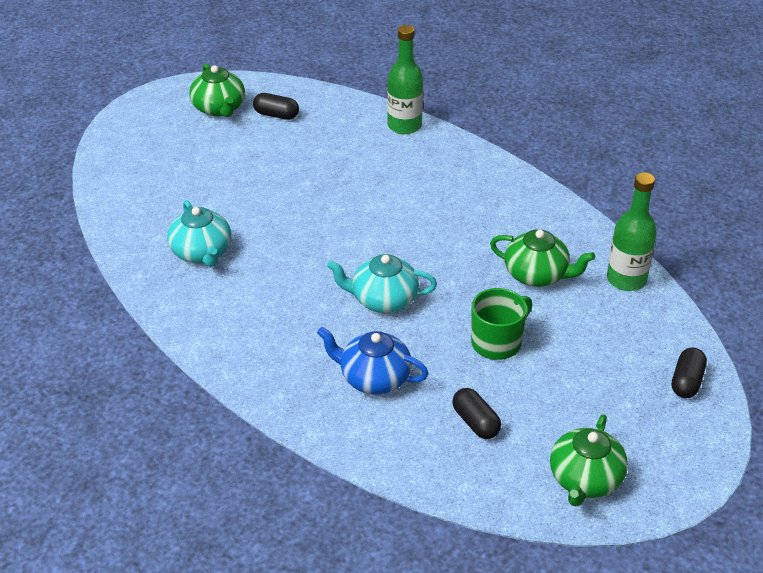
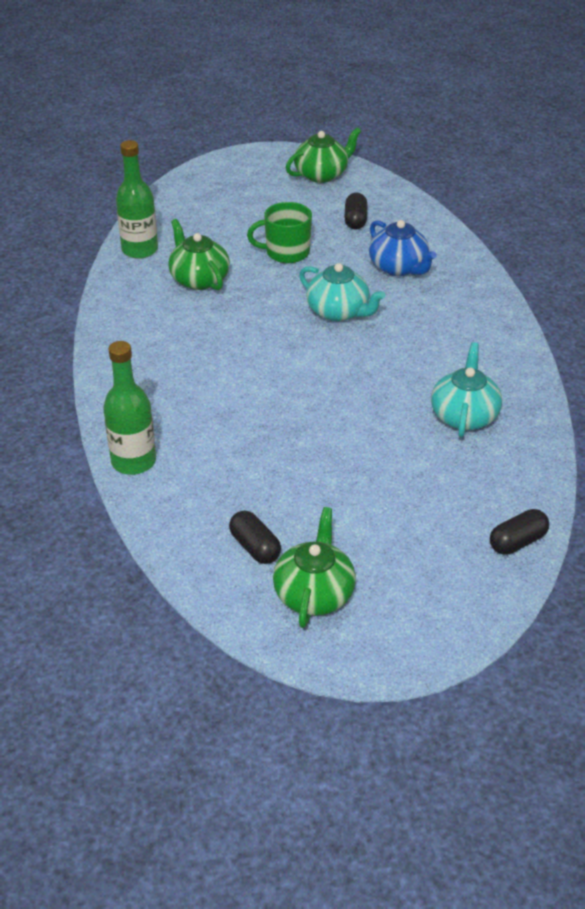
camera: 145 degrees left, 0 degrees up
(686, 382) = (193, 188): black capsule -> black capsule (517, 542)

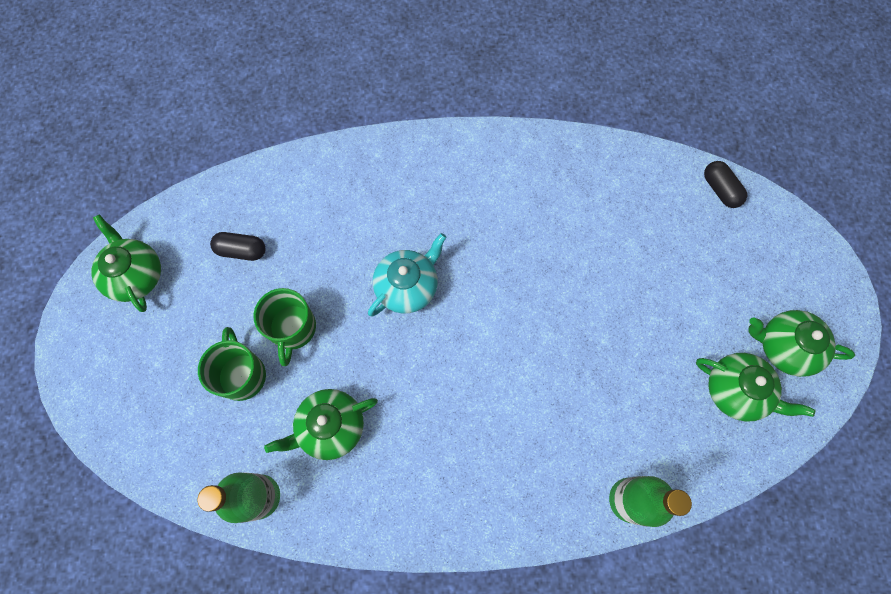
camera: 85 degrees left, 30 degrees up
(241, 232) = (242, 374): none -> green mug
(255, 547) = (736, 391): black capsule -> green teapot
(399, 267) = (338, 220): blue teapot -> none
(464, 416) = (571, 200): turquoise teapot -> none

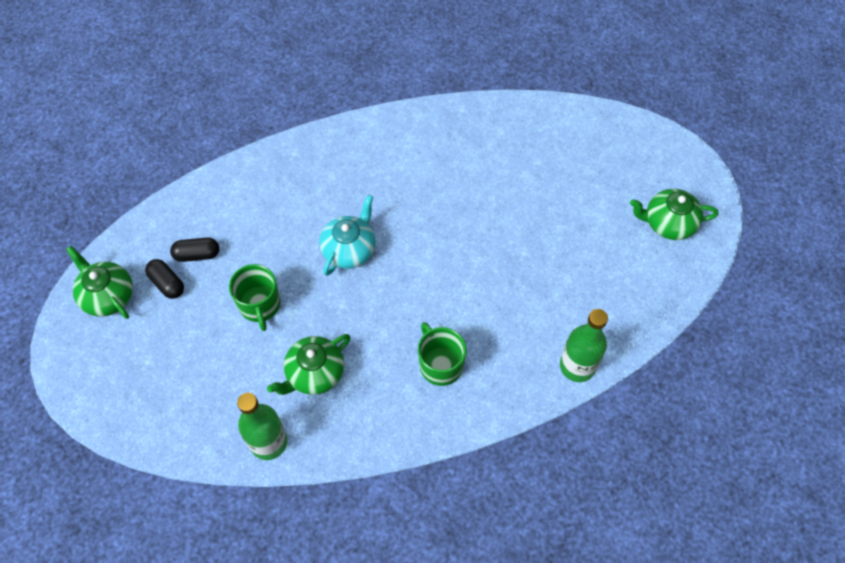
camera: 15 degrees left, 10 degrees down
(242, 374) = (226, 351): green mug -> green mug (440, 364)
(720, 190) = (586, 118): black capsule -> black capsule (167, 283)
(736, 391) = (639, 264): green teapot -> none

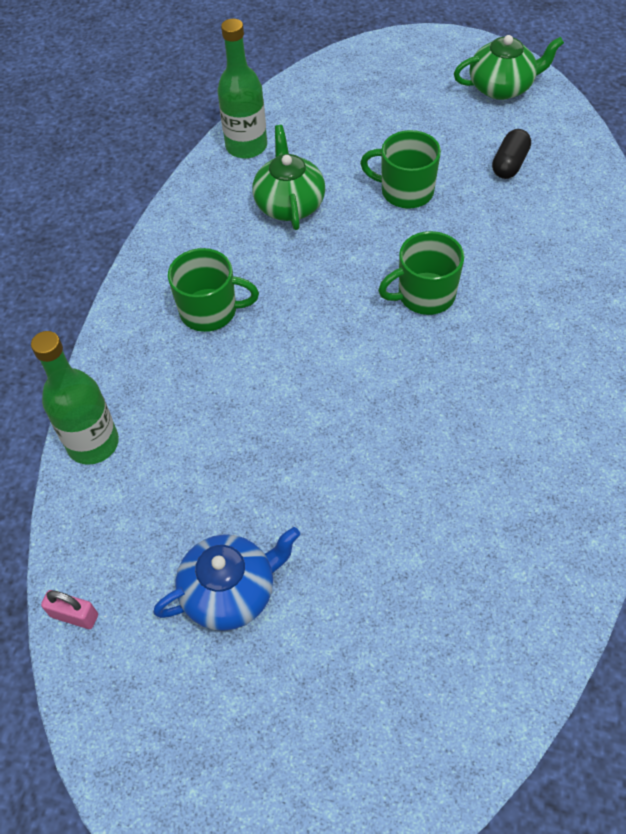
camera: 125 degrees right, 5 degrees down
(167, 283) = (486, 131): black capsule -> none
(349, 249) = (424, 295): turquoise teapot -> green mug
(602, 242) = (230, 592): none -> blue teapot
(668, 223) = (190, 715): green teapot -> none
(670, 303) = (74, 615): none -> pink padlock

